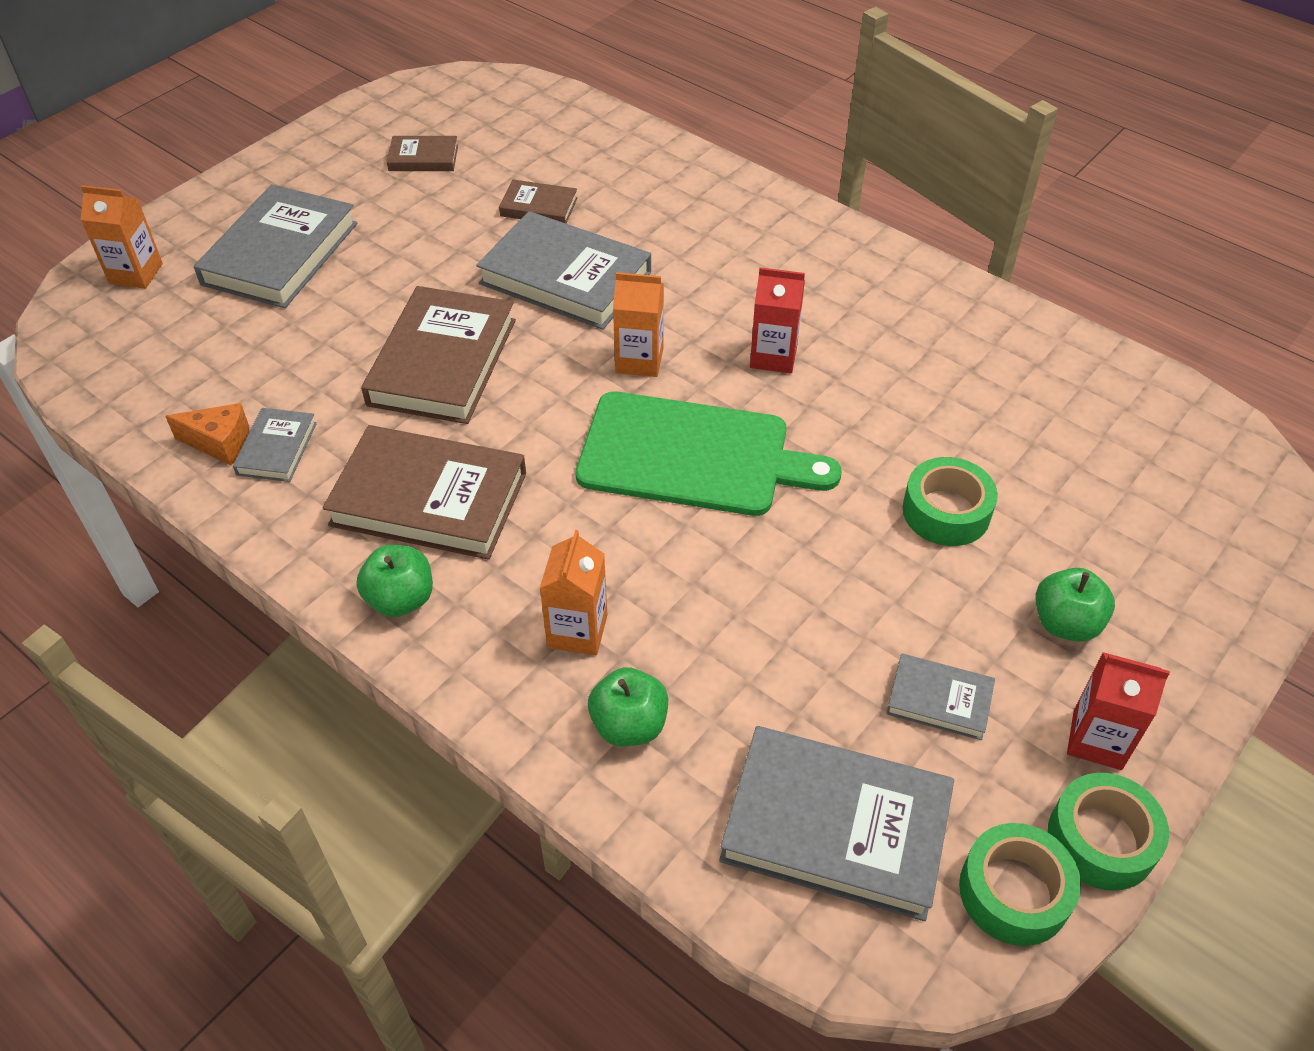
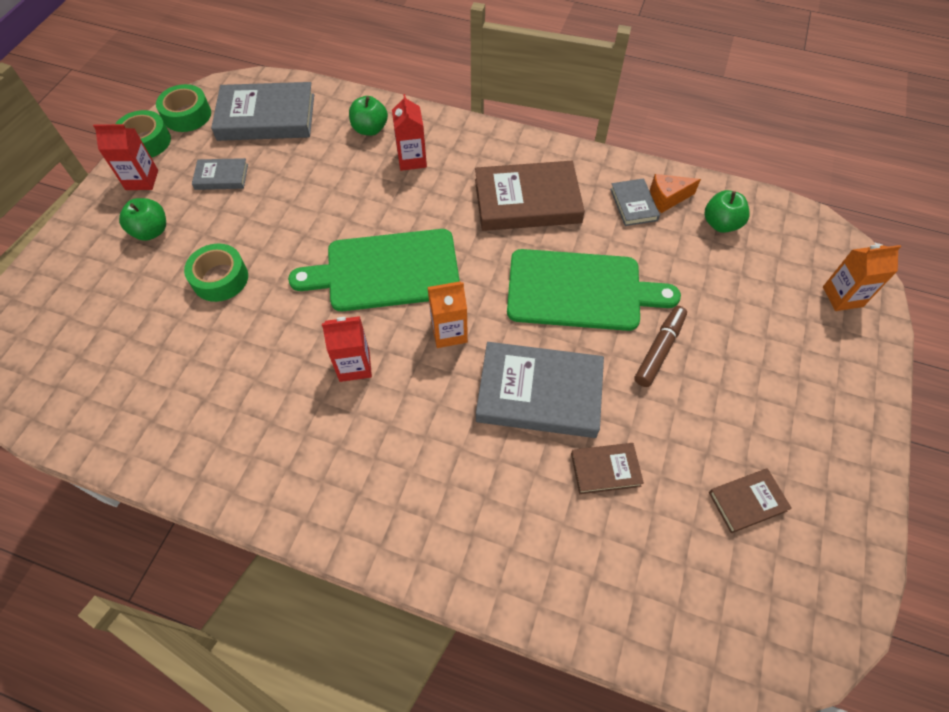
camera: 160 degrees right, 10 degrees up
(280, 254) = (764, 347): grey book -> none
(399, 281) = (659, 350): none -> brown marker
(401, 599) = (507, 150): green apple -> green apple (721, 224)
(443, 362) = (580, 290): brown book -> green cutting board
(577, 631) = (412, 159): orange carton -> red carton

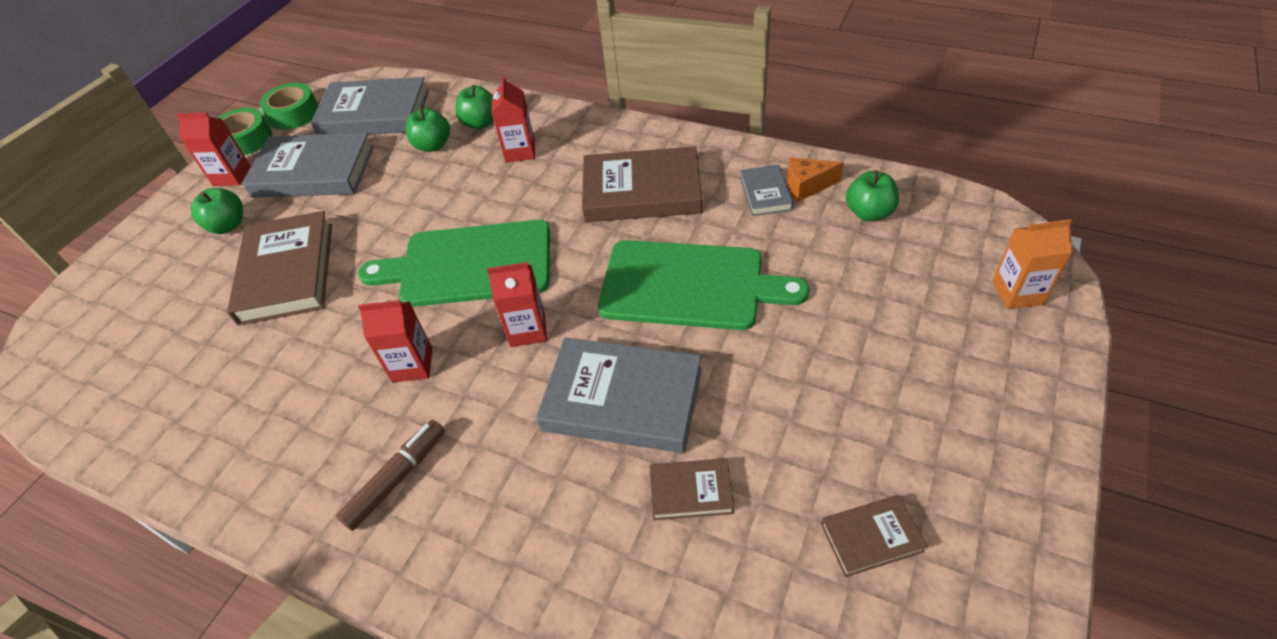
camera: 10 degrees right, 10 degrees down
(220, 278) = (287, 272): green tape -> brown book
(221, 177) = (314, 171): grey book -> grey book, size x2.00
(329, 152) = (433, 145): none -> green apple
(449, 332) = (527, 330): orange carton -> red carton
(659, 350) = (777, 352): brown marker -> brown marker (397, 478)

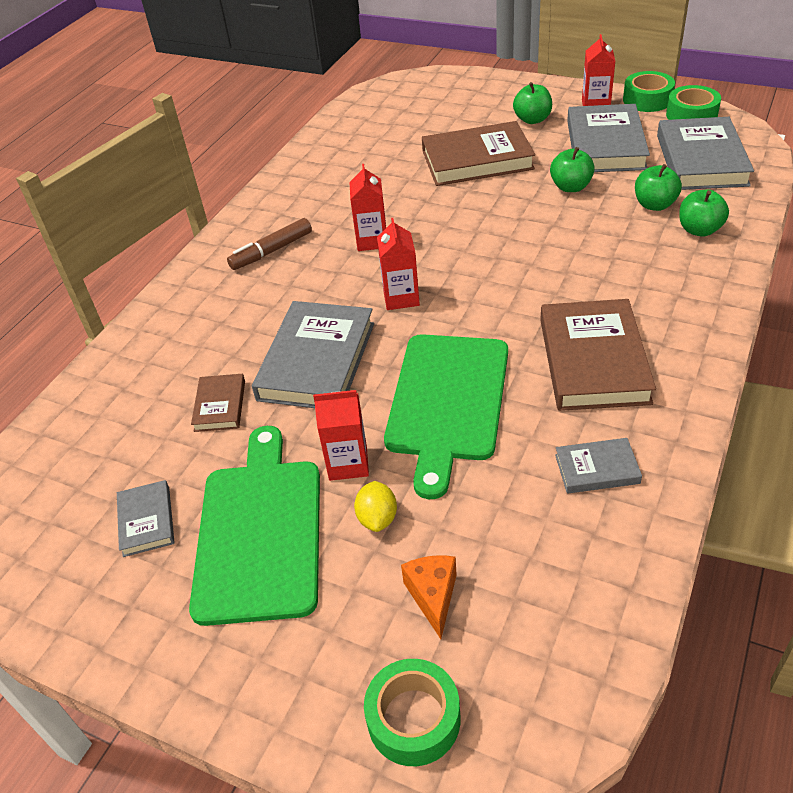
camera: 90 degrees right, 5 degrees down
(397, 478) = (271, 251): brown marker -> brown marker turned 105 degrees clockwise
(469, 264) = (482, 253): green cutting board -> green cutting board (259, 532)
(520, 151) = (653, 264): red carton -> red carton (348, 463)
(807, 186) = (613, 511): orange cheese -> orange cheese (433, 596)
(835, 328) = (377, 518): none -> yellow lemon
(869, 213) = (565, 573): green apple -> green apple (570, 187)
(871, 537) = (146, 521): brown book -> grey book
(1017, 293) = (413, 719): orange carton -> green tape

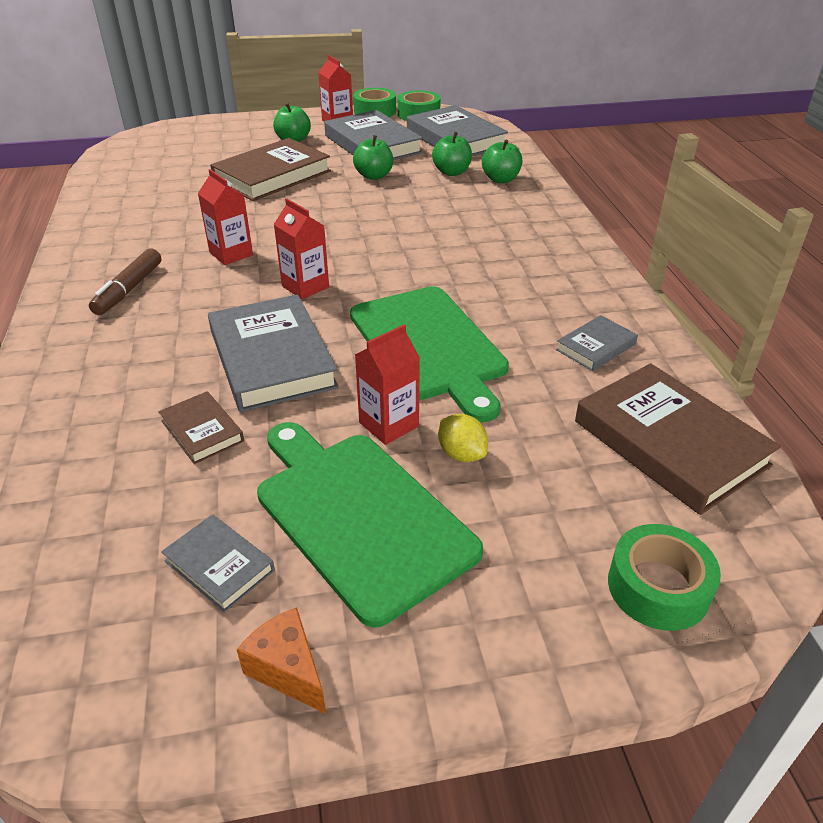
camera: 40 degrees left, 5 degrees down
(433, 596) = (572, 489): orange cheese -> orange cheese (288, 670)
(593, 360) = (515, 279): brown book -> brown book (670, 443)

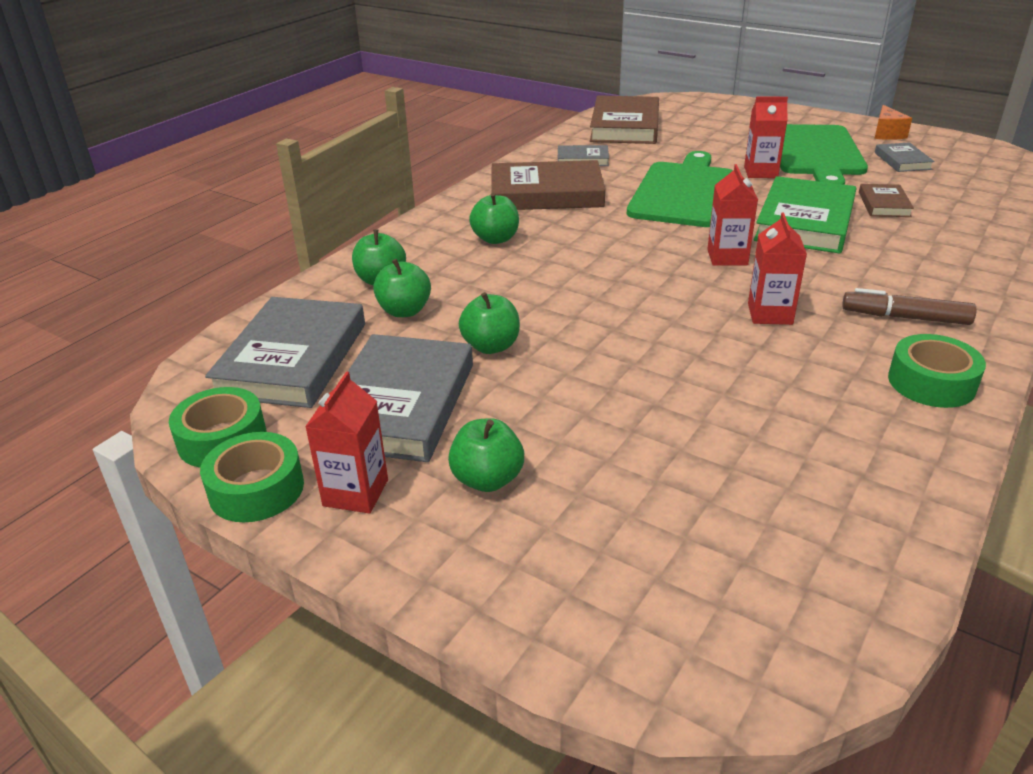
camera: 135 degrees left, 5 degrees down
(129, 289) = (905, 317): brown marker -> brown marker turned 135 degrees counterclockwise
(272, 176) = (611, 409): brown book -> brown book (546, 193)
(272, 359) = (804, 222): grey book -> green book
(461, 454) = (735, 153): yellow lemon -> none
(493, 229) = (495, 239): none -> green apple
(658, 587) = (709, 108): green tape -> green tape (931, 382)

